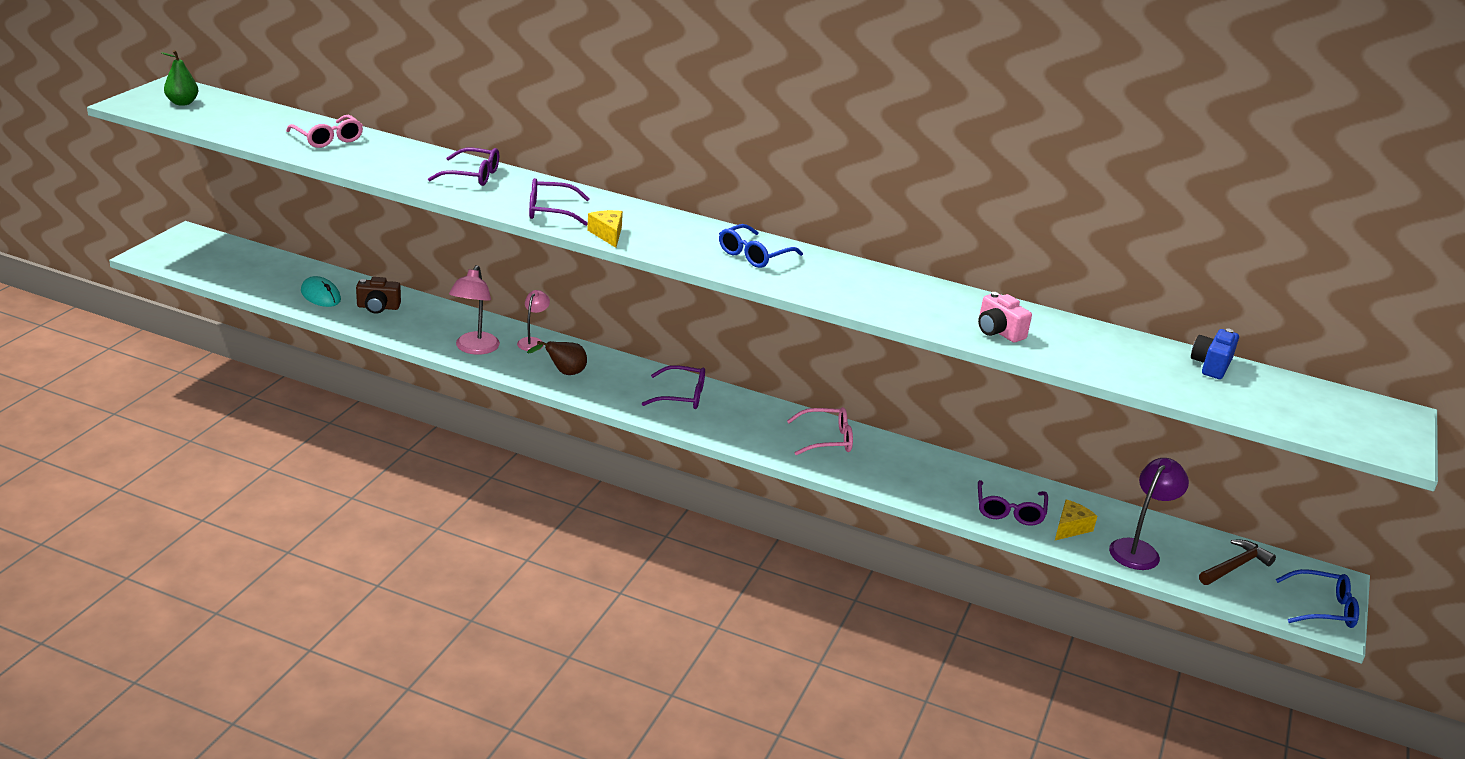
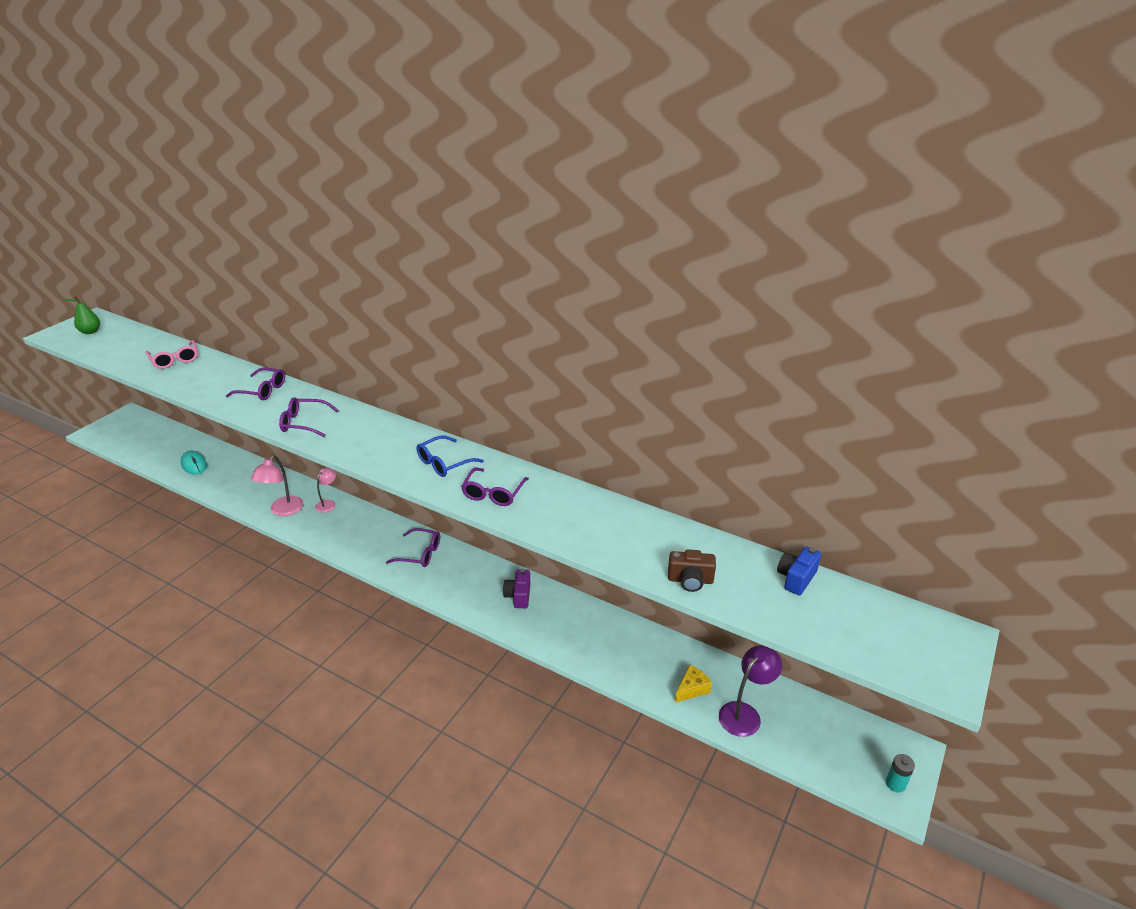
camera: 10 degrees right, 5 degrees up
(378, 307) = (229, 474): brown camera -> brown camera (690, 580)
(564, 373) = (339, 532): brown pear -> none
(607, 234) = (337, 445): yellow cheese -> none
(827, 439) = (518, 596): pink glasses -> purple camera
(998, 332) = (617, 542): pink camera -> none
(1009, 511) = (645, 670): purple glasses -> purple glasses (493, 493)
(1235, 566) = (825, 733): brown hammer -> none
(1323, 608) = (895, 783): blue glasses -> turquoise battery

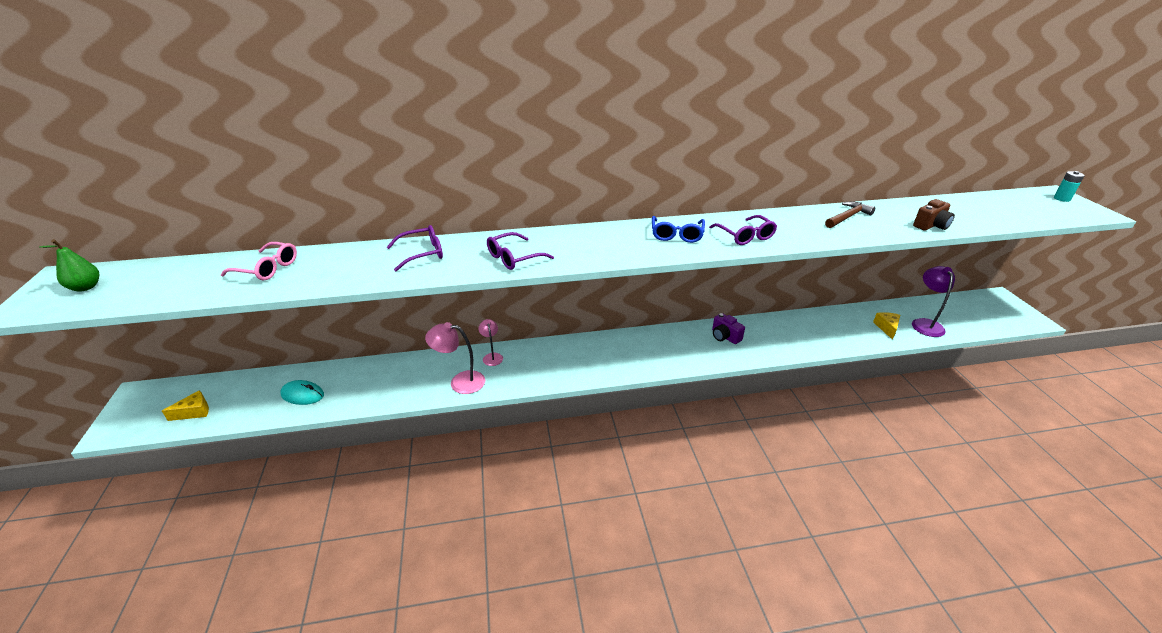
camera: 40 degrees left, 0 degrees up
(136, 443) = (194, 412): none -> yellow cheese
(283, 511) = (460, 382): pink lamp -> pink lamp turned 120 degrees clockwise
(420, 553) = (621, 349): purple glasses -> none
(627, 526) = (848, 217): none -> brown hammer
(796, 578) = (961, 202): blue camera -> none
(895, 783) = (1020, 314): turquoise battery -> turquoise battery (1062, 198)

